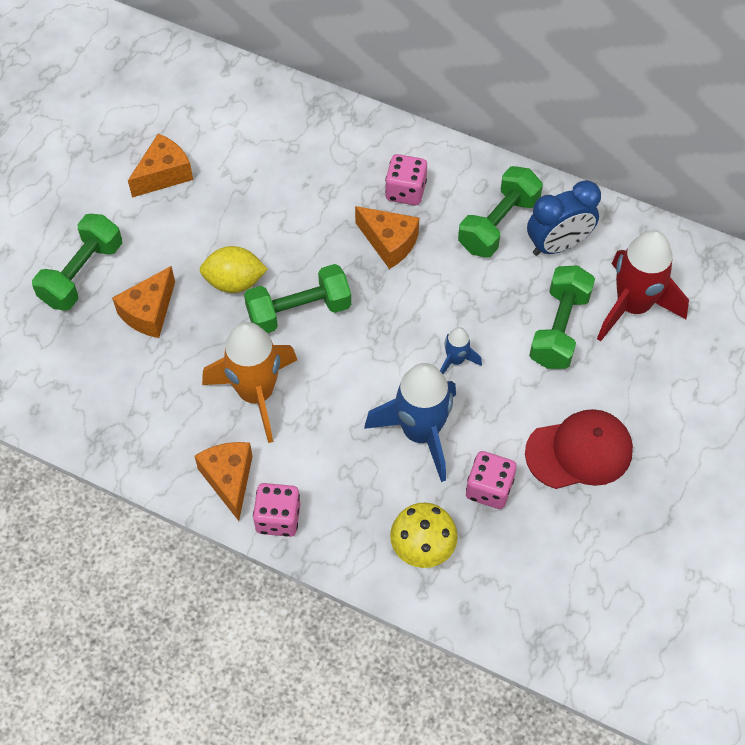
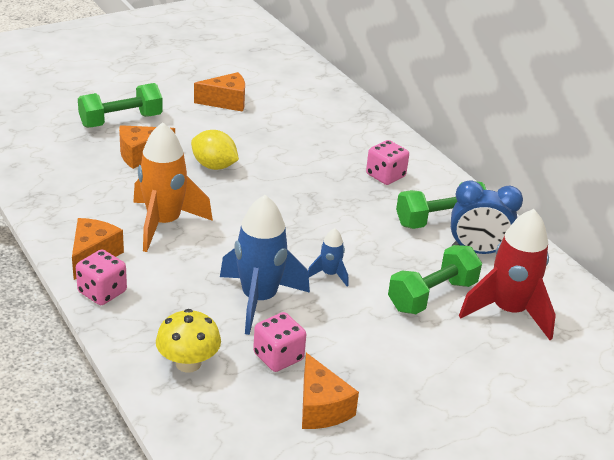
camera: 30 degrees right, 25 degrees down
(299, 311) = (242, 198): green dumbbell -> none
(389, 243) = (345, 194): orange cheese -> orange cheese (321, 408)
(579, 451) = (376, 373): red cap -> none

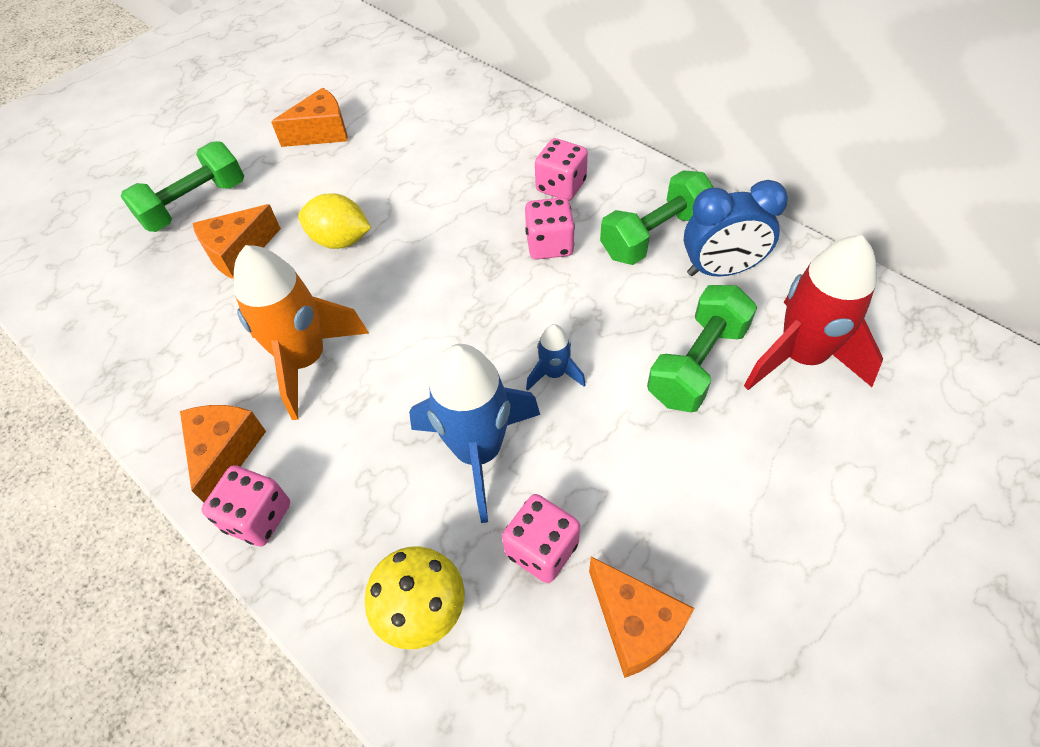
camera: 10 degrees left, 20 degrees up
(360, 206) = (549, 245): none -> pink dice

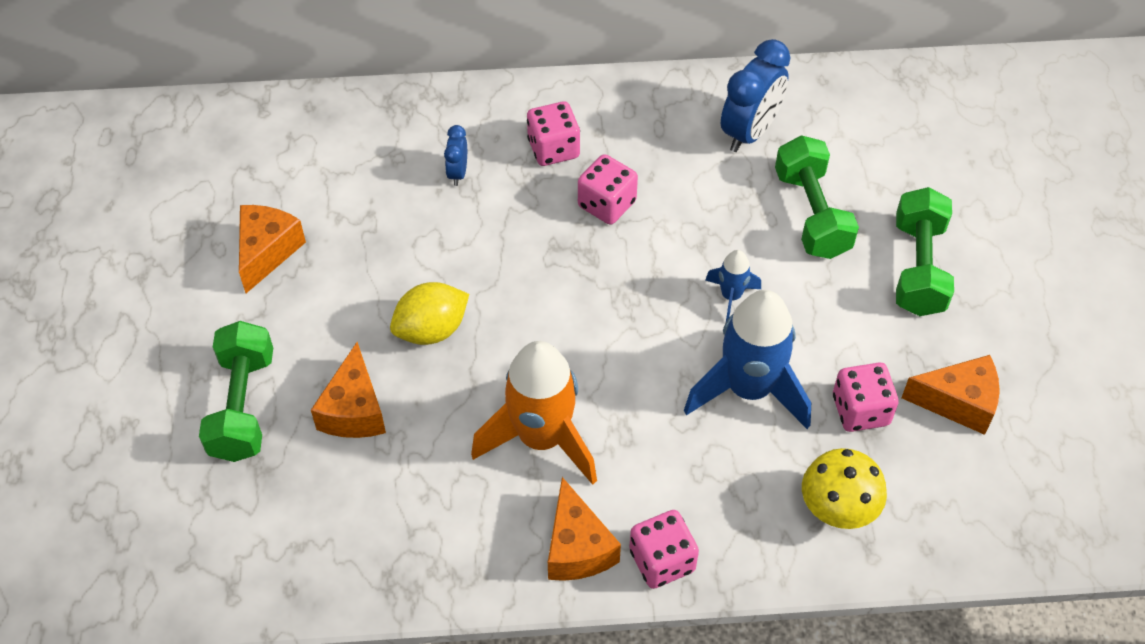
camera: 50 degrees left, 0 degrees up
(225, 453) = (577, 548): orange cheese -> orange cheese turned 150 degrees counterclockwise
(481, 161) = (457, 173): none -> blue clock
(655, 236) = (675, 139): green dumbbell -> green dumbbell (918, 268)
(801, 357) = (866, 158): red rocket -> none

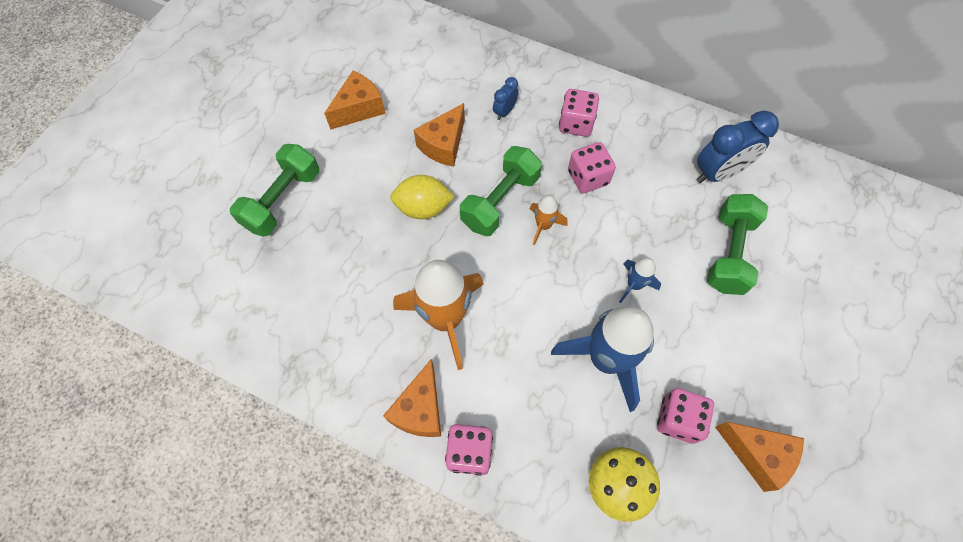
camera: 30 degrees right, 10 degrees up
(354, 410) = (343, 237): orange cheese -> orange cheese (443, 145)
(589, 282) = (543, 226): none -> orange rocket
(918, 268) = (786, 333): green dumbbell -> green dumbbell (500, 201)

